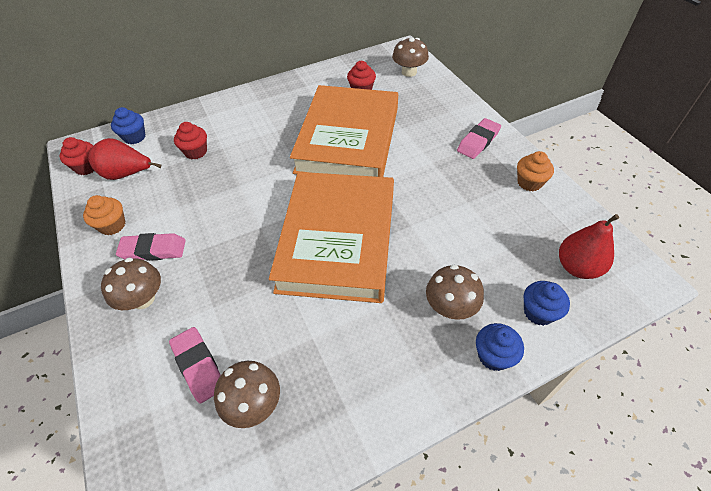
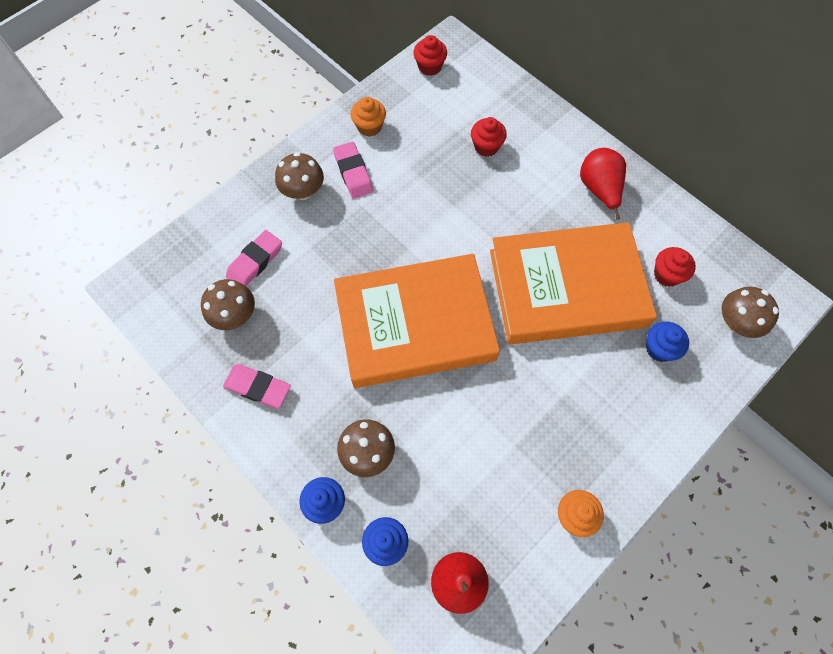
camera: 70 degrees right, 15 degrees up
(127, 174) = (433, 104): red pear -> red pear (599, 190)
(134, 137) = (485, 82): blue cupcake -> blue cupcake (659, 348)
(478, 142) = (626, 441): pink eraser -> pink eraser (258, 387)

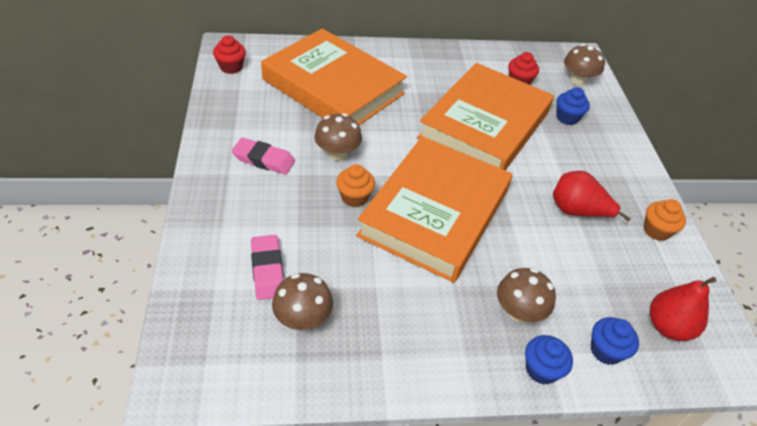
camera: 55 degrees left, 20 degrees down
(258, 387) = (391, 348): pink eraser -> none
(303, 191) = (240, 197): brown mushroom -> brown mushroom (337, 153)
(369, 127) = (236, 126): orange cupcake -> orange cupcake (354, 197)
(486, 146) = (333, 86): red cupcake -> orange book
(599, 190) = (428, 66): red pear -> red pear (577, 211)

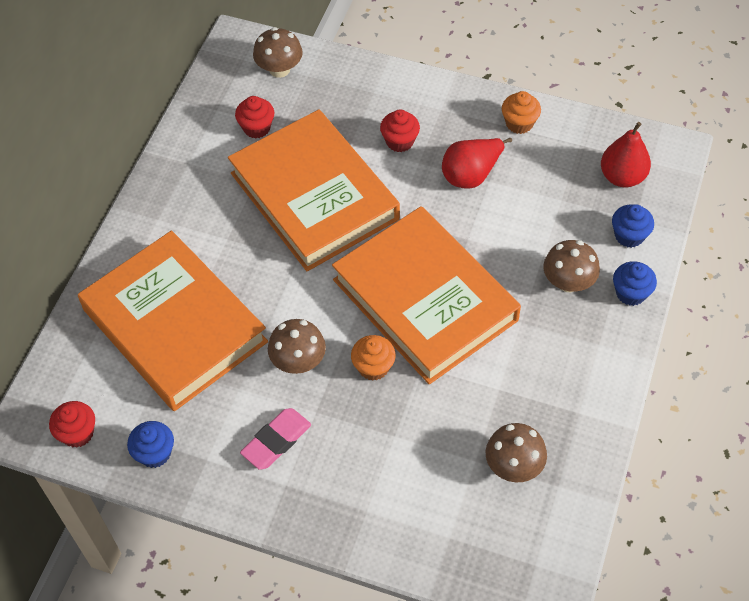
camera: 60 degrees left, 10 degrees up
(267, 270) = (443, 481): pink eraser -> none
(333, 86) = (175, 325): orange book -> orange book turned 75 degrees clockwise
(567, 118) = (336, 112): blue cupcake -> blue cupcake (155, 453)
(571, 159) = (399, 141): none -> red cupcake

